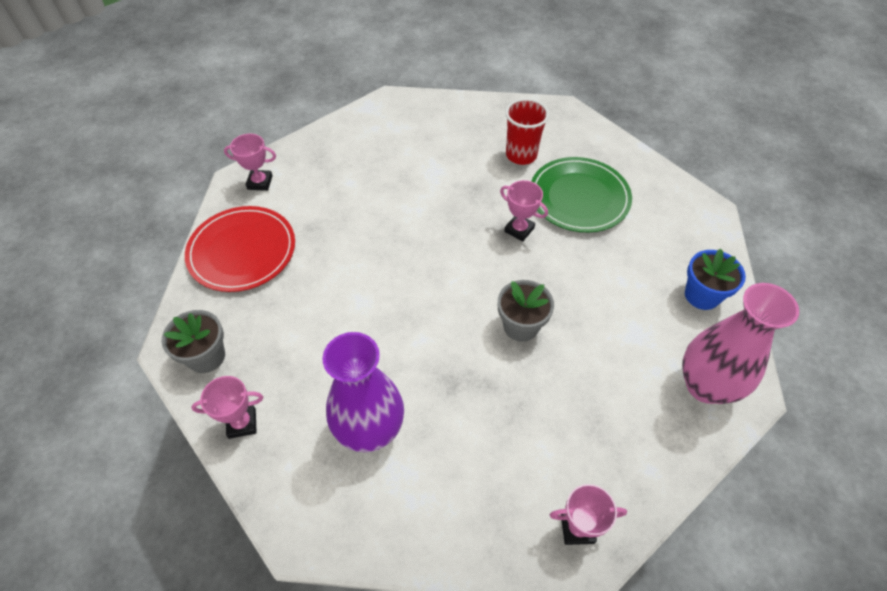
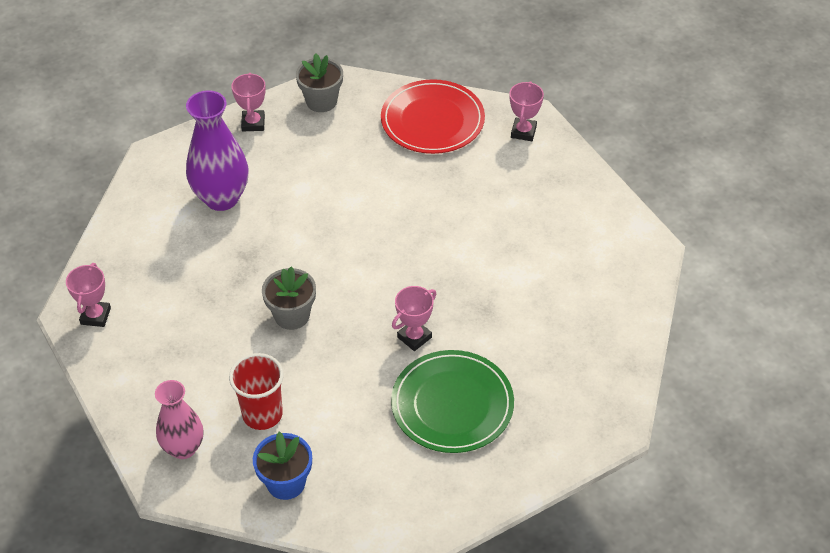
camera: 100 degrees right, 5 degrees down
(521, 155) = (533, 362): red cup -> red cup (262, 414)
(705, 385) = (183, 448): pink vase -> pink vase, size x0.66

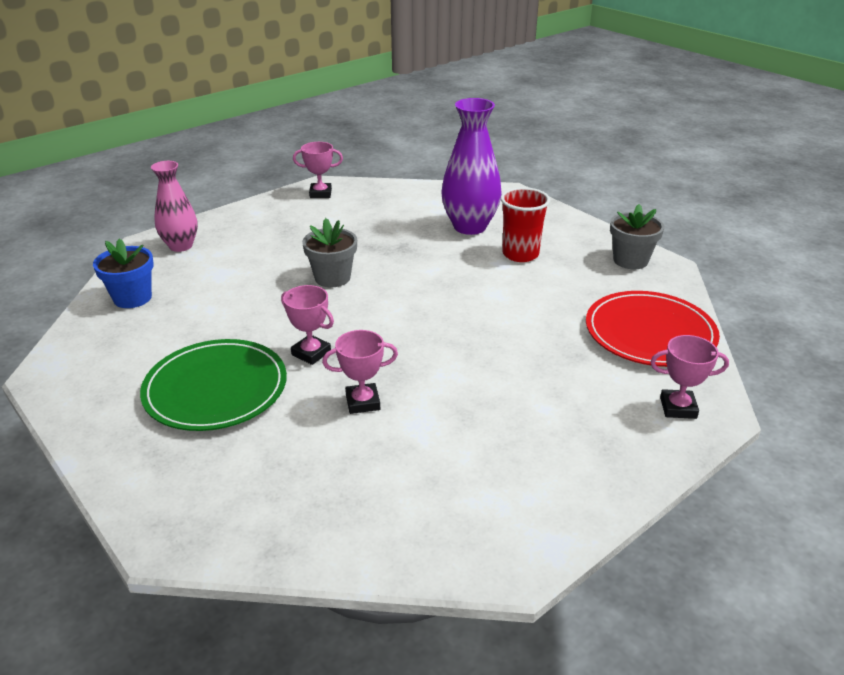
camera: 80 degrees right, 15 degrees down
(253, 123) = (574, 229): pink trophy -> pink trophy (362, 402)
(262, 414) = (213, 277): red cup -> red cup (520, 254)

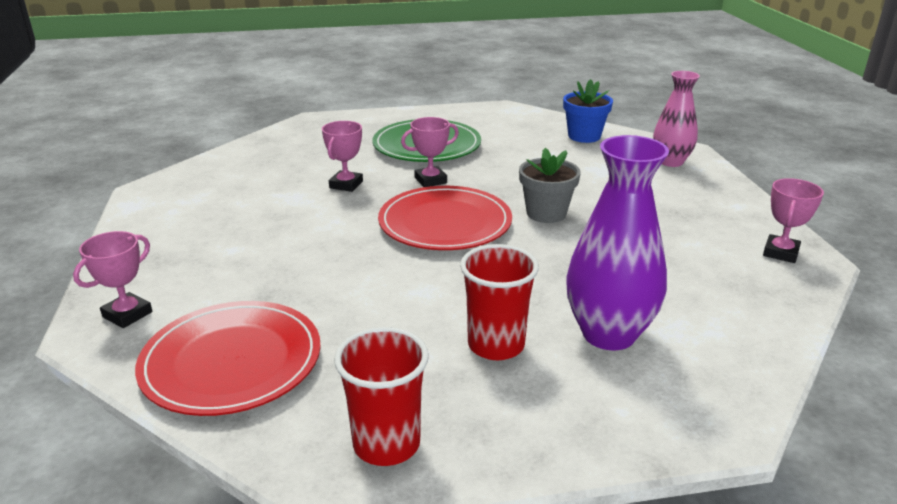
camera: 120 degrees right, 5 degrees down
(391, 317) = (445, 223): none -> red plate
(630, 260) = (386, 444): grey flower pot -> red cup

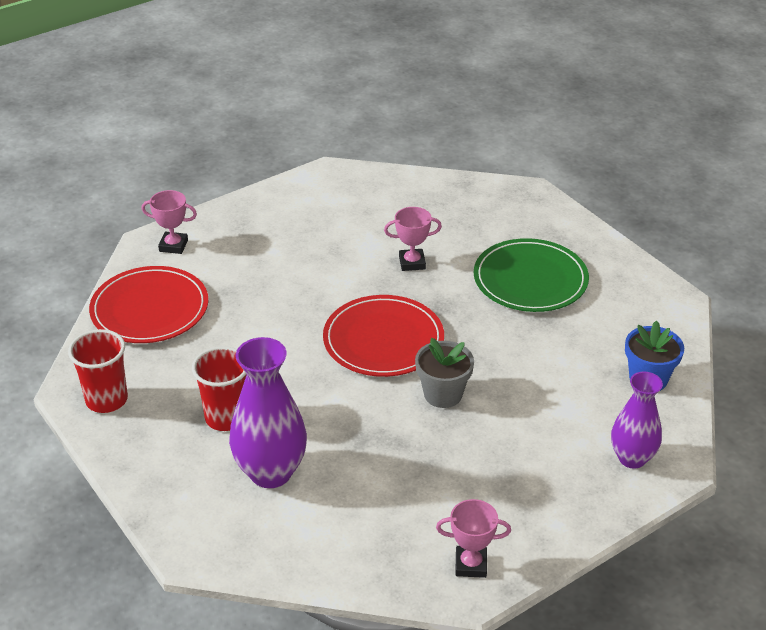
camera: 65 degrees right, 10 degrees up
(430, 180) = (456, 306): pink trophy -> none
(671, 162) = (632, 458): pink vase -> purple vase

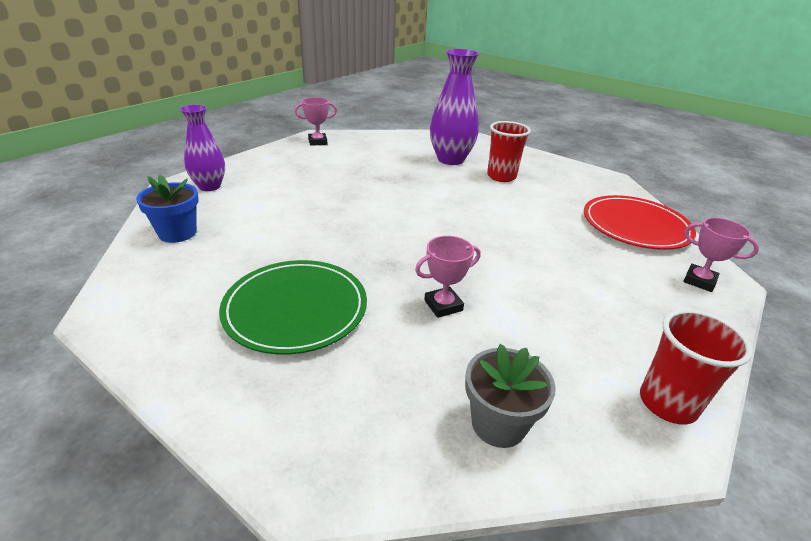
camera: 160 degrees right, 5 degrees down
(106, 400) = (584, 176): red cup -> red cup (667, 403)
(173, 246) = (699, 281): pink trophy -> pink trophy turned 45 degrees clockwise
(383, 340) = (427, 230): red plate -> none
(443, 394) = (360, 203): grey flower pot -> grey flower pot (498, 424)

